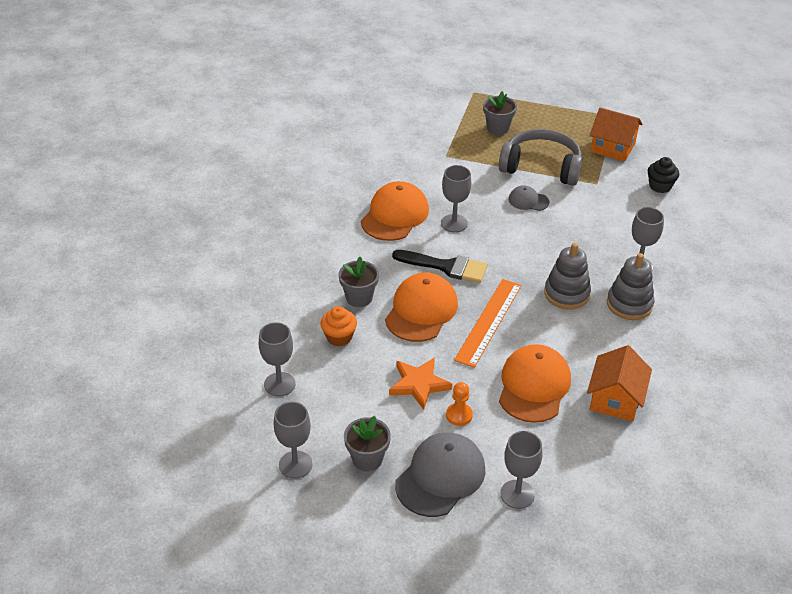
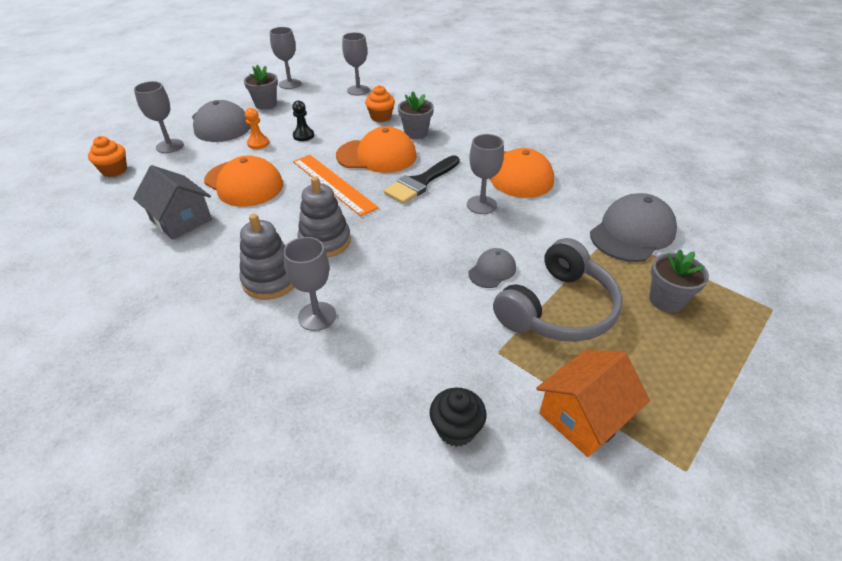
camera: 115 degrees right, 0 degrees up
(419, 384) = (303, 135): orange star -> black pawn
(421, 310) = (377, 156): orange cap -> orange cap turned 45 degrees counterclockwise
(435, 146) = (632, 232): none -> grey cap
(593, 511) = (114, 170): none -> orange cupcake
(615, 399) = (181, 220): orange house -> grey house

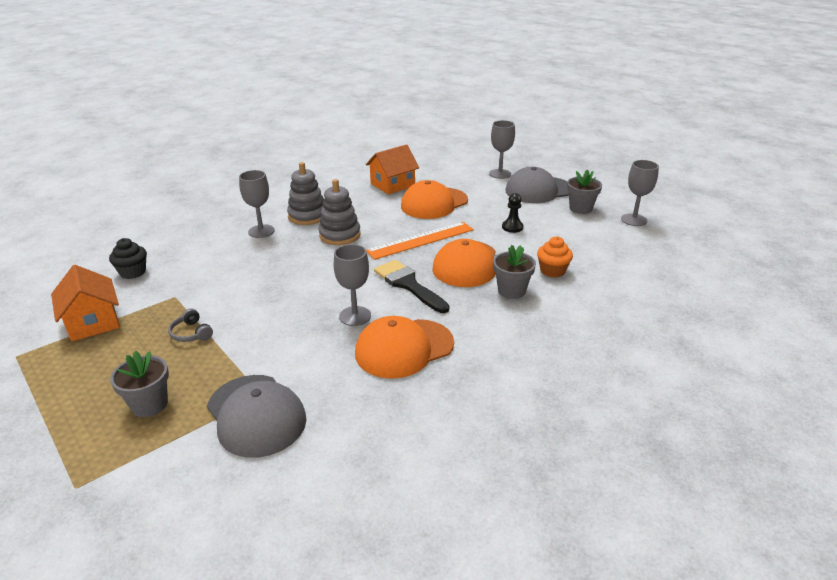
camera: 100 degrees right, 10 degrees down
(114, 170) = (466, 159): orange cupcake -> none
(181, 220) = (392, 185): grey house -> orange house
(258, 143) = (499, 207): orange pawn -> none
(358, 90) = (624, 260): grey goblet -> none
(492, 270) = (258, 307): grey cap -> none
(557, 308) = (191, 333): grey headphones -> grey headphones, size x0.41

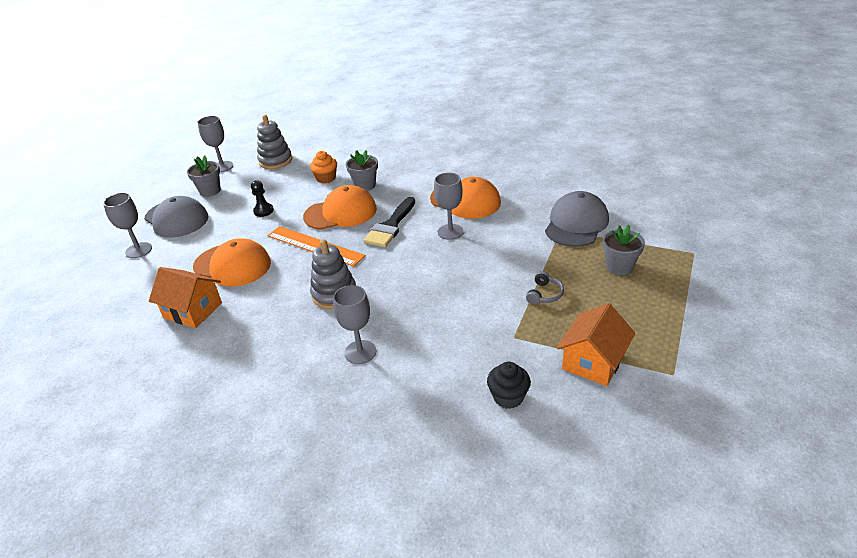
camera: 115 degrees left, 5 degrees up
(307, 216) = (305, 336): grey stacking toy -> grey stacking toy (275, 161)

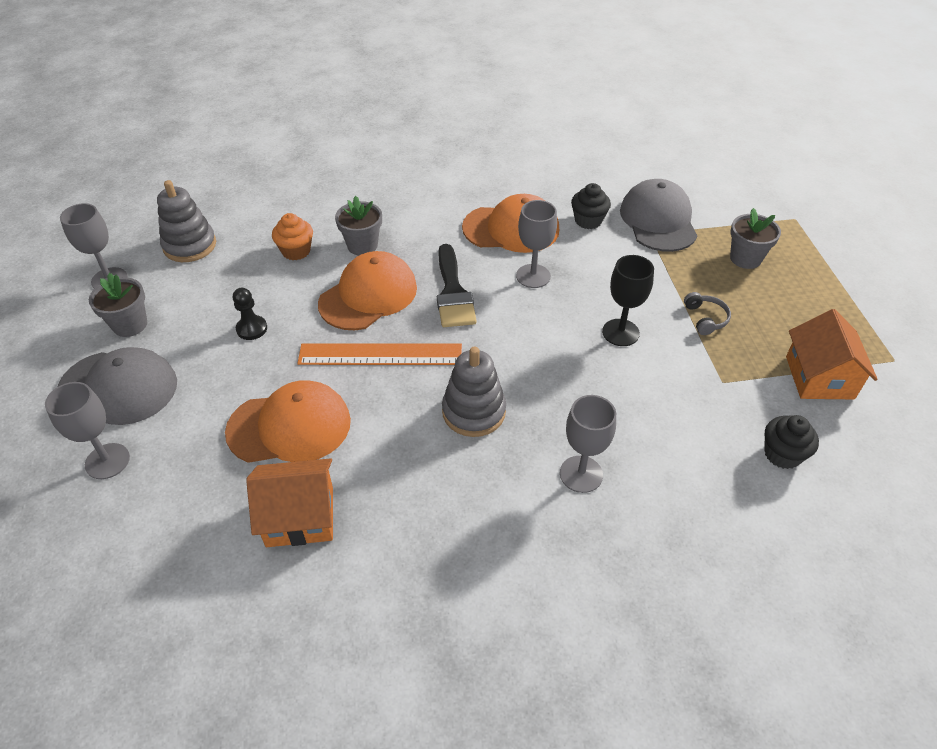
camera: 35 degrees left, 10 degrees up
(473, 282) = (620, 332): none -> black goblet
(523, 210) = (588, 221): none -> black cupcake

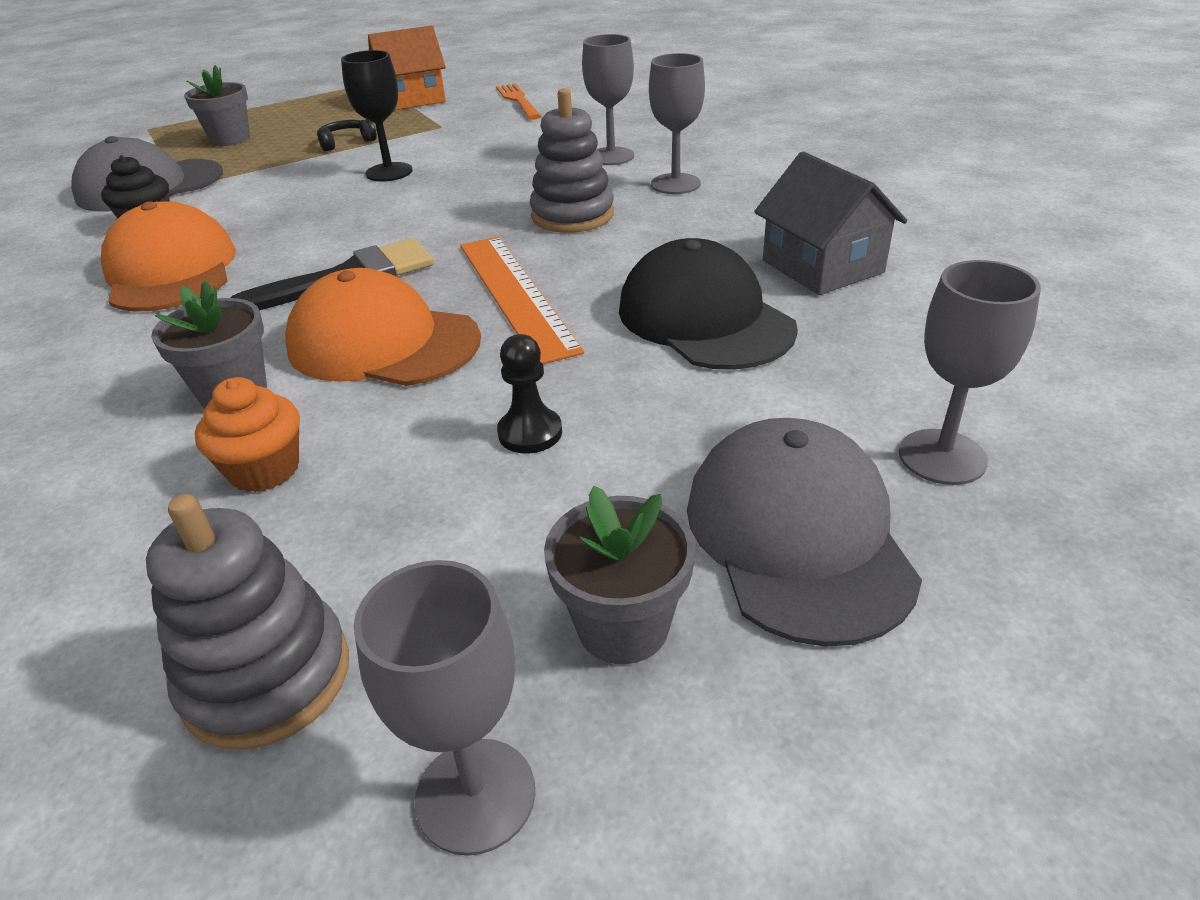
camera: 110 degrees left, 10 degrees down
(289, 426) = (704, 318): orange cap -> black cap
(300, 516) = (822, 267): orange house -> grey house
(533, 276) = (293, 234): grey goblet -> grey goblet (675, 184)
(705, 318) = (346, 142): grey headphones -> black headphones
(782, 454) = (518, 101): black cupcake -> orange fork

